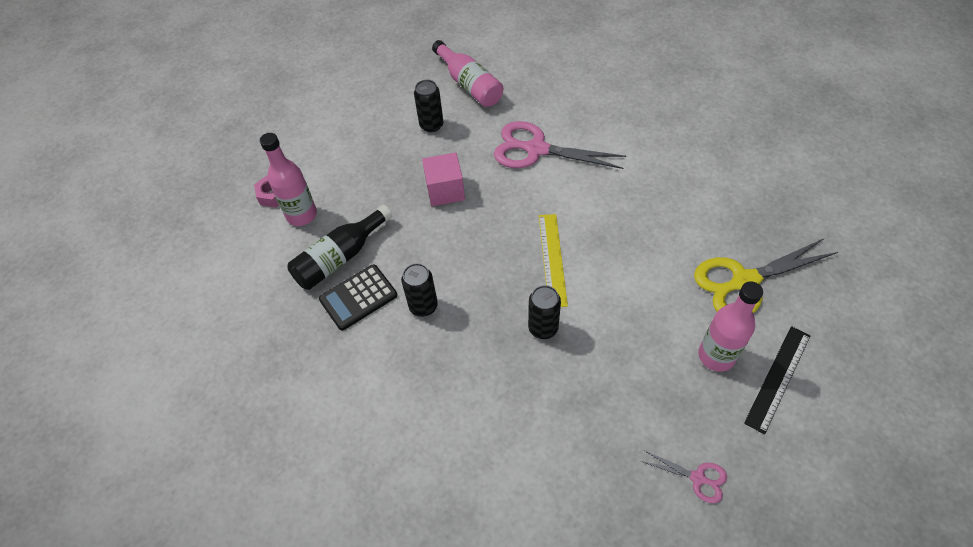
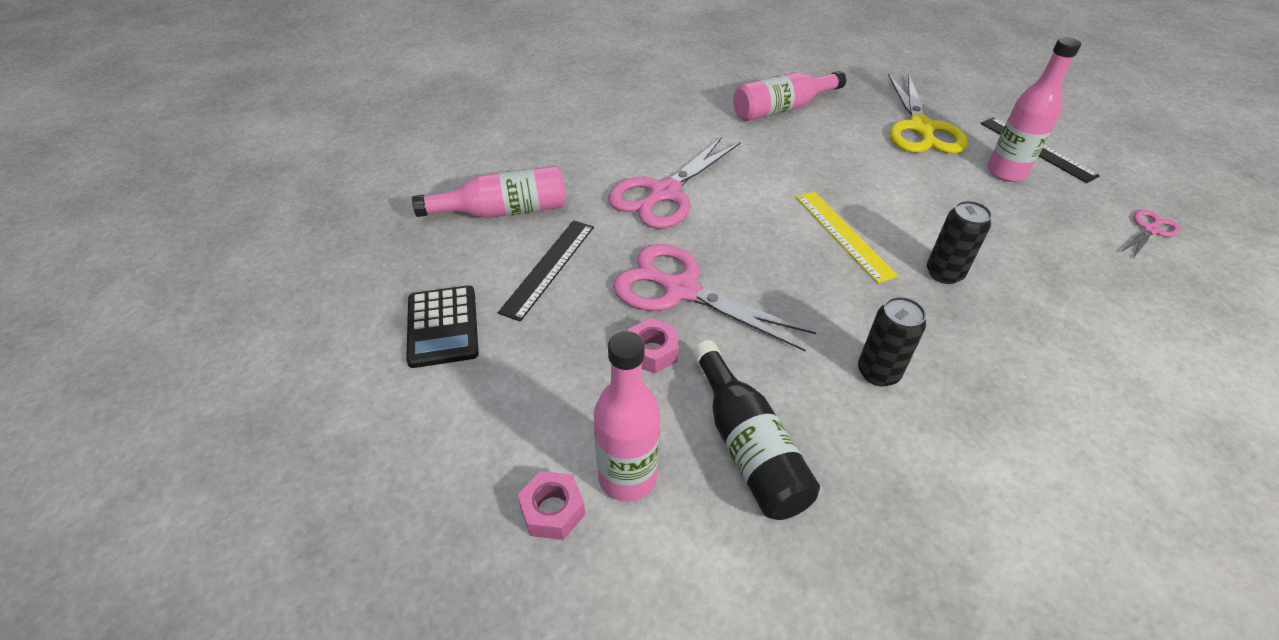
camera: 70 degrees left, 10 degrees down
(358, 297) = (837, 444): black calculator -> black calculator (442, 326)
(388, 195) = (652, 352): none -> pink nut
(431, 125) = (549, 268): black can -> black ruler
(445, 190) = (681, 290): pink cube -> pink scissors
(552, 259) = (843, 235): yellow ruler -> yellow ruler turned 45 degrees clockwise
(700, 180) = (782, 109): none -> pink bottle

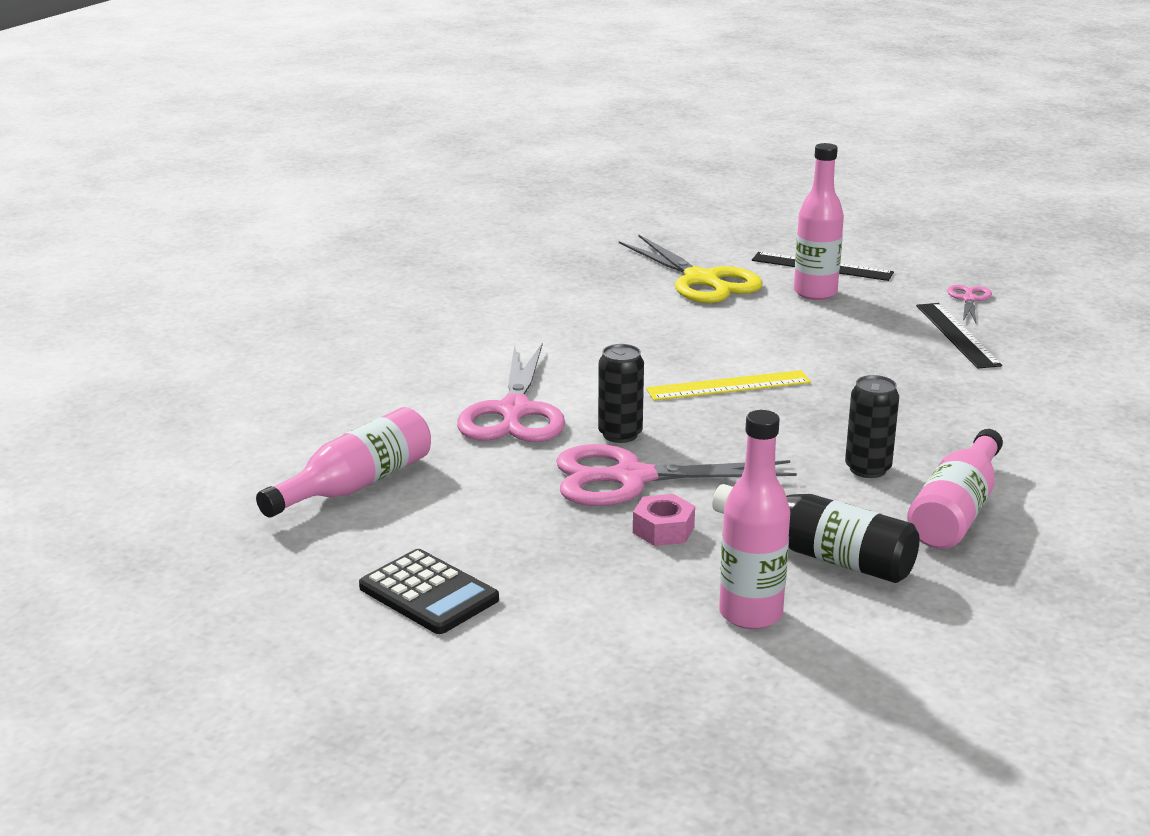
camera: 35 degrees left, 20 degrees down
(549, 268) = (475, 510): black ruler -> black ruler (957, 335)
(552, 511) = (716, 660): pink nut -> none
(782, 109) = (545, 303): pink bottle -> pink bottle (956, 511)
(843, 235) = (728, 386): yellow ruler -> yellow ruler turned 45 degrees counterclockwise
(944, 273) = (845, 384): black can -> black can (620, 434)

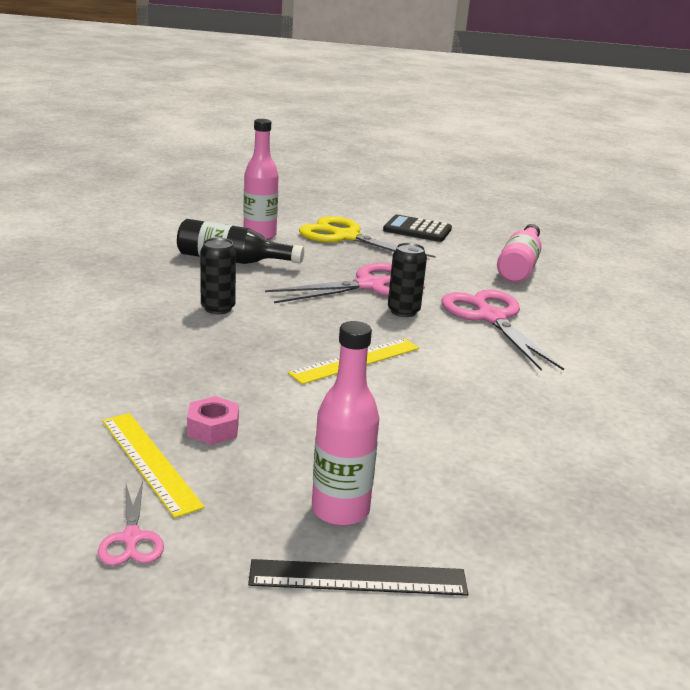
camera: 155 degrees right, 0 degrees up
(663, 530) = (329, 263): pink nut -> pink nut (213, 429)
(701, 280) = (492, 508): yellow scissors -> yellow scissors (346, 237)
(956, 511) = (152, 289): pink bottle -> none
(957, 335) = (149, 462): black ruler -> yellow ruler

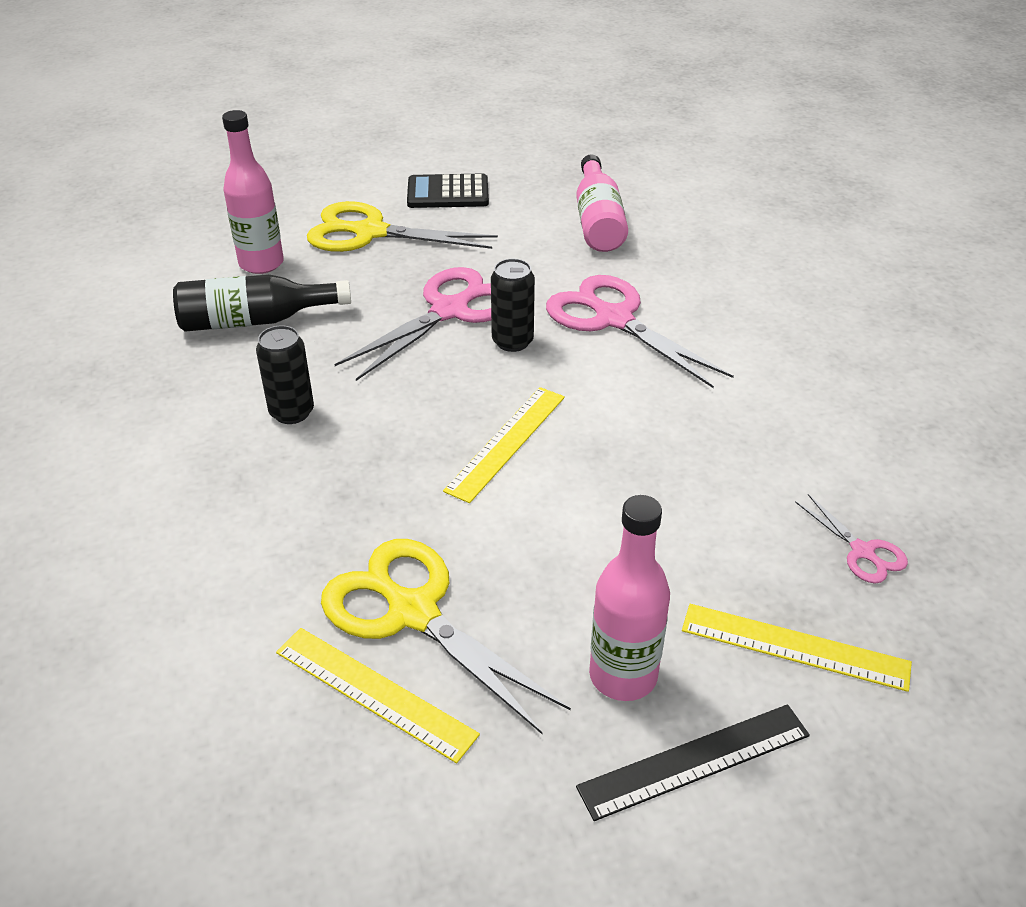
camera: 20 degrees left, 15 degrees up
(131, 538) = (429, 812): pink scissors -> pink scissors (862, 551)
(213, 429) = (413, 612): pink nut -> yellow scissors
(497, 537) = (794, 647): none -> yellow ruler

